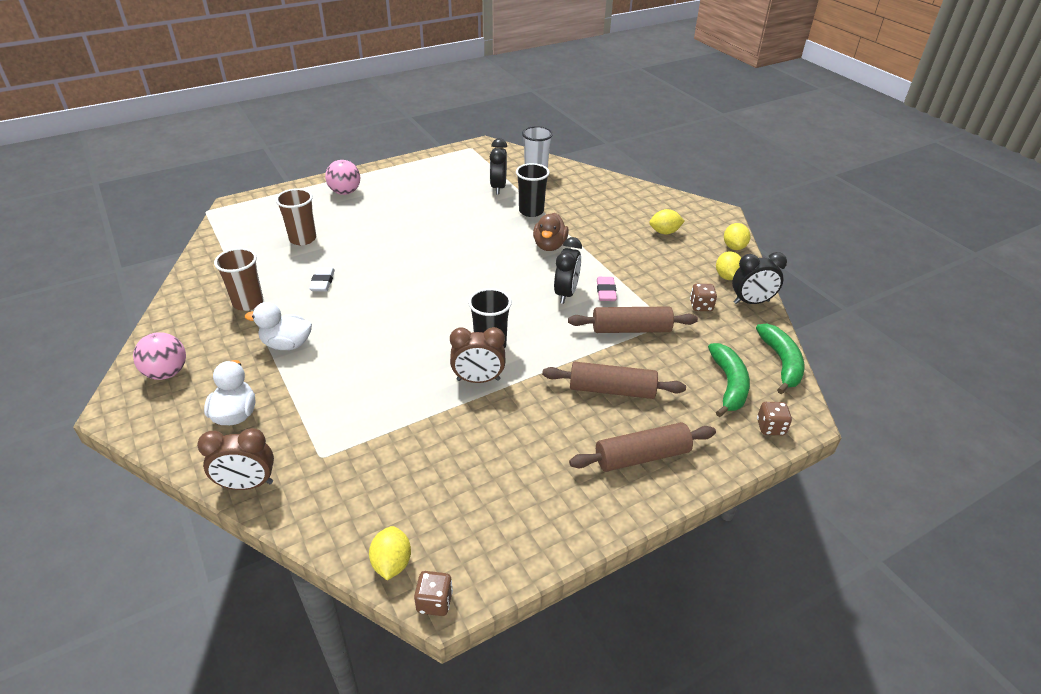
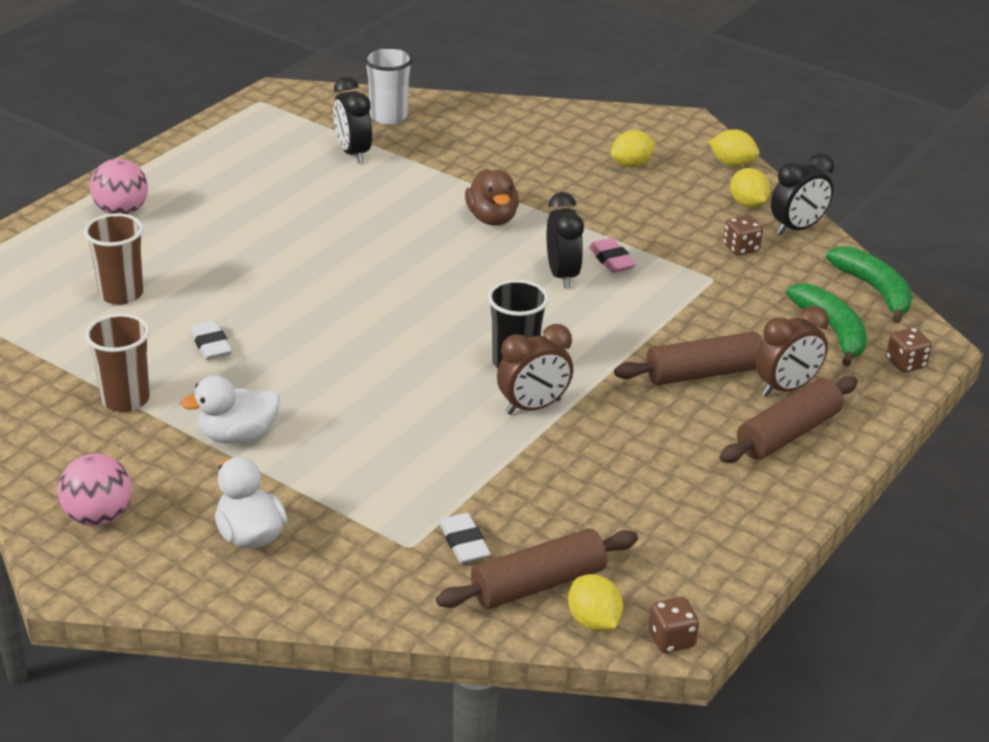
camera: 25 degrees left, 5 degrees down
(247, 484) = (345, 602): brown clock -> brown clock (786, 388)
(356, 466) = (464, 543): none -> white eraser
(531, 211) = (428, 177): black cup -> none
(631, 329) = (676, 298): brown rolling pin -> brown rolling pin (538, 584)
(734, 247) = (732, 164): yellow lemon -> yellow lemon turned 45 degrees counterclockwise

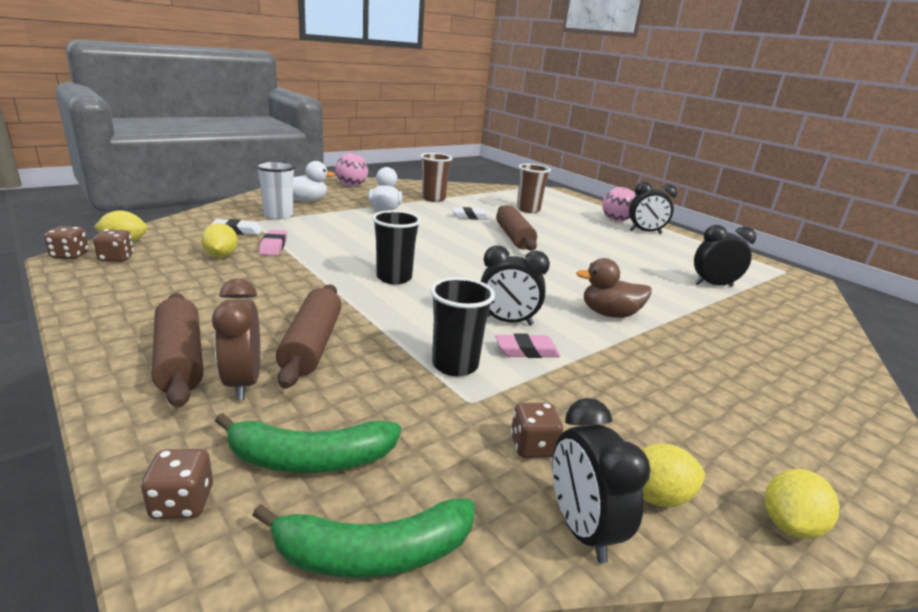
camera: 105 degrees right, 10 degrees down
(167, 188) = (645, 232): none -> black clock
(388, 117) = (789, 309): white cup -> white cup (278, 215)
(494, 485) = (273, 246): none -> pink eraser
(533, 407) = (338, 272): brown clock -> none
(538, 584) = (177, 238): brown rolling pin -> brown rolling pin (514, 237)
(631, 164) = (746, 421): yellow lemon -> yellow lemon (221, 255)
(645, 595) = (116, 258): none -> brown dice
(668, 293) = (455, 365): none -> black cup

